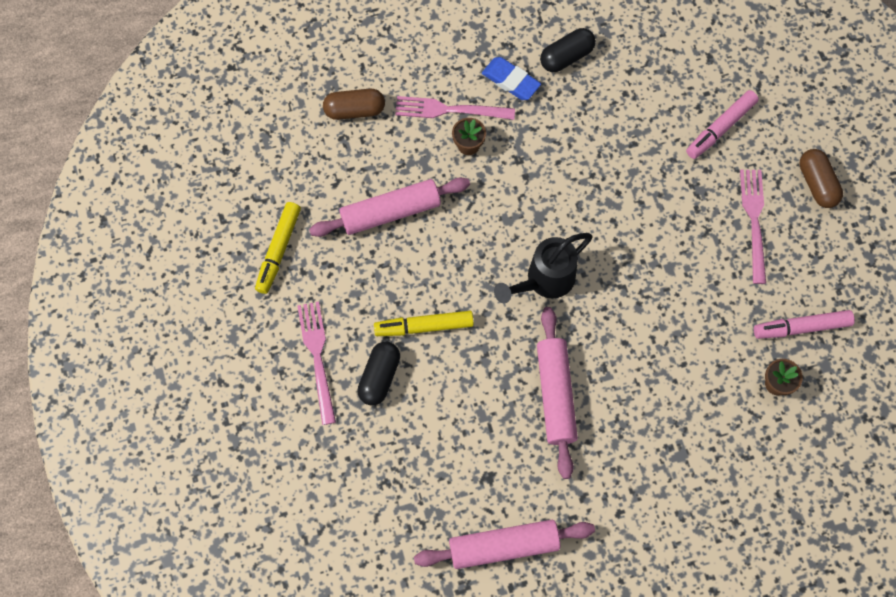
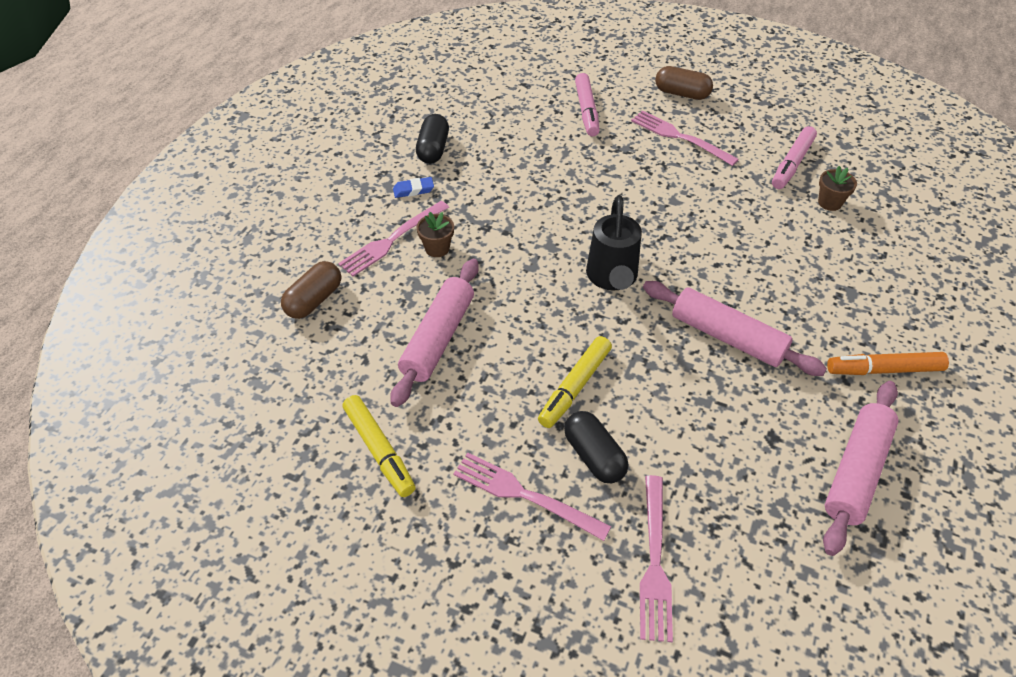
camera: 50 degrees left, 20 degrees down
(332, 464) = (655, 563): none -> pink fork
(511, 81) = (413, 190): blue eraser -> blue eraser, size x0.66
(616, 518) = (884, 370): none -> orange marker

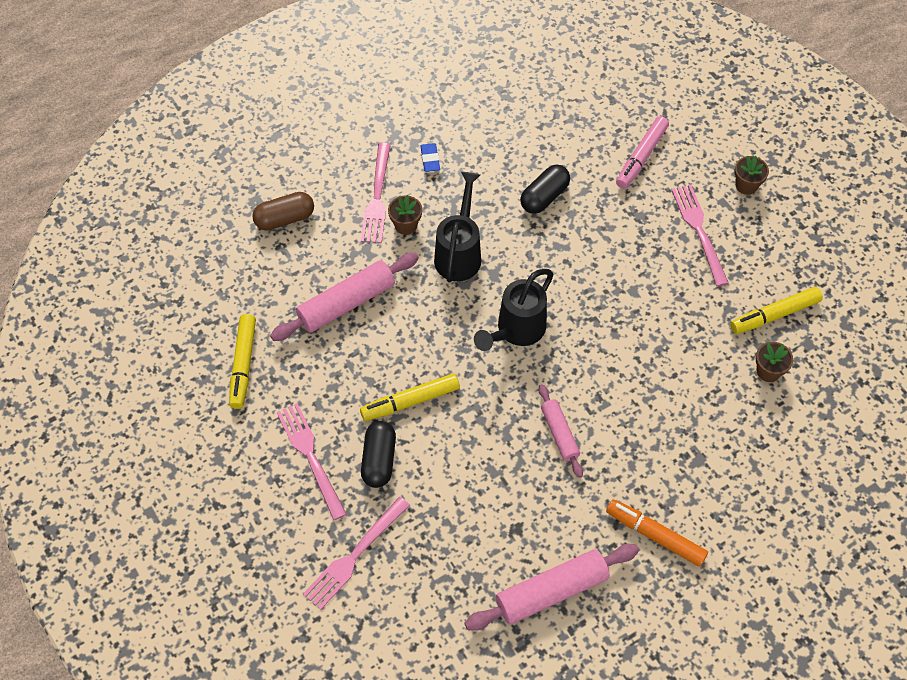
camera: 35 degrees right, 10 degrees up
(391, 241) = (377, 198): pink fork -> pink fork turned 75 degrees counterclockwise
(413, 190) = (430, 159): blue eraser -> blue eraser turned 60 degrees clockwise
(433, 149) = (477, 127): black capsule -> black capsule (544, 197)
(505, 245) = (459, 253): none -> black watering can
(682, 93) = (746, 185): brown capsule -> brown flower pot
(727, 337) = (559, 433): pink rolling pin -> pink rolling pin, size x0.59
(792, 164) = (774, 315): pink marker -> yellow marker

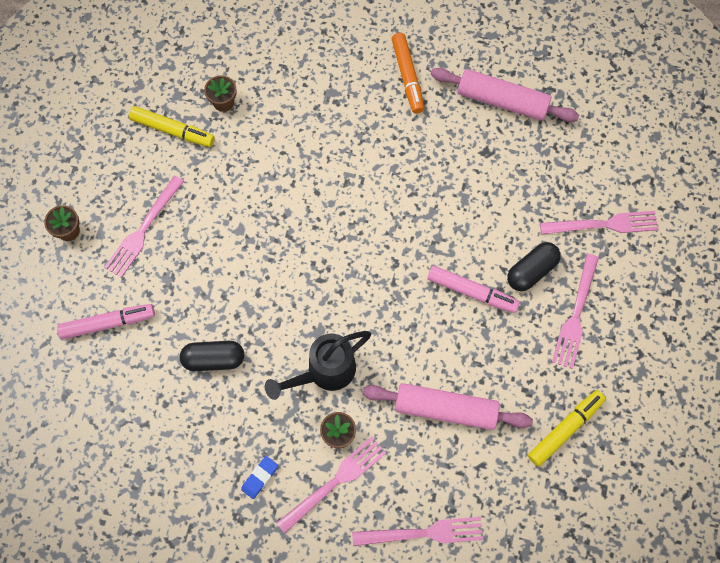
camera: 135 degrees left, 10 degrees up
(284, 218) = (424, 533): brown capsule -> pink fork
(410, 401) = (472, 292): yellow marker -> pink marker
(516, 331) = (349, 275): black watering can -> none
(559, 433) = (397, 183): pink rolling pin -> none

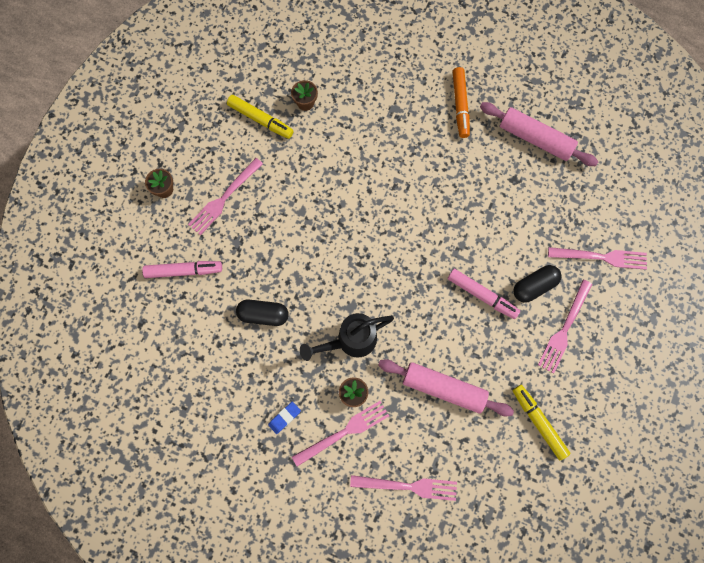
camera: 10 degrees right, 5 degrees up
(565, 429) = (538, 422): yellow marker -> yellow marker turned 90 degrees counterclockwise

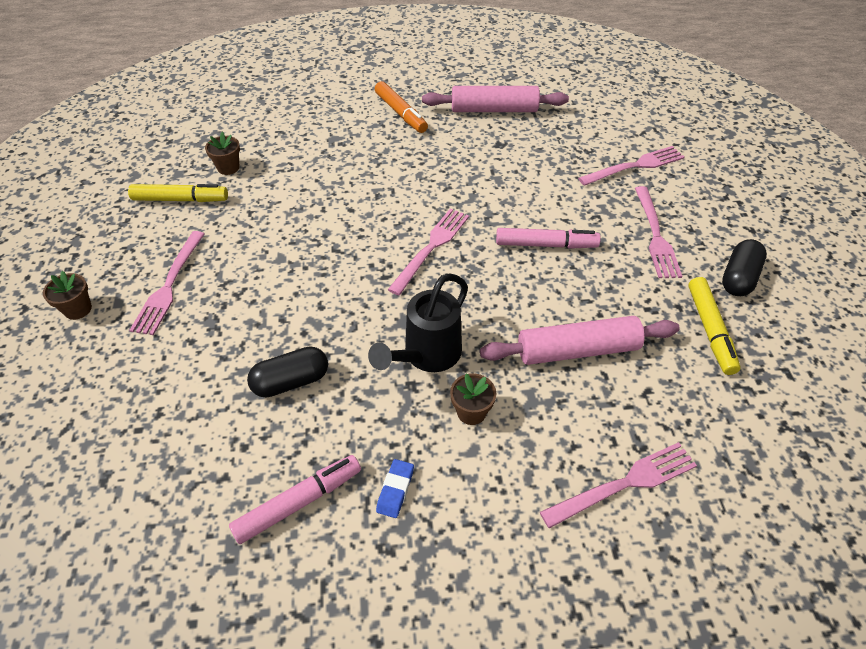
camera: 30 degrees left, 25 degrees down
(184, 271) = (146, 383): pink marker -> pink marker (298, 502)
(345, 431) = (491, 462): pink fork -> pink fork (431, 247)
(534, 286) = (592, 214): black capsule -> black capsule (739, 278)
(538, 422) = (710, 330): yellow marker -> yellow marker turned 120 degrees counterclockwise

